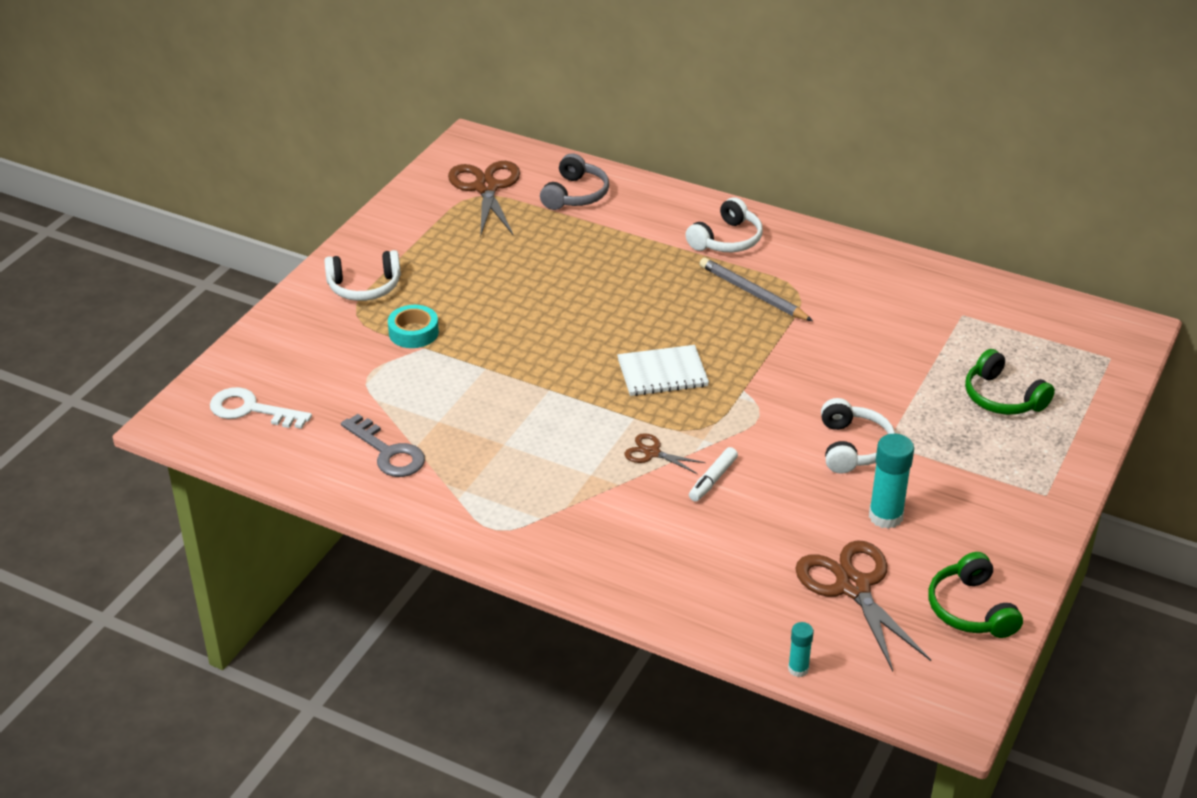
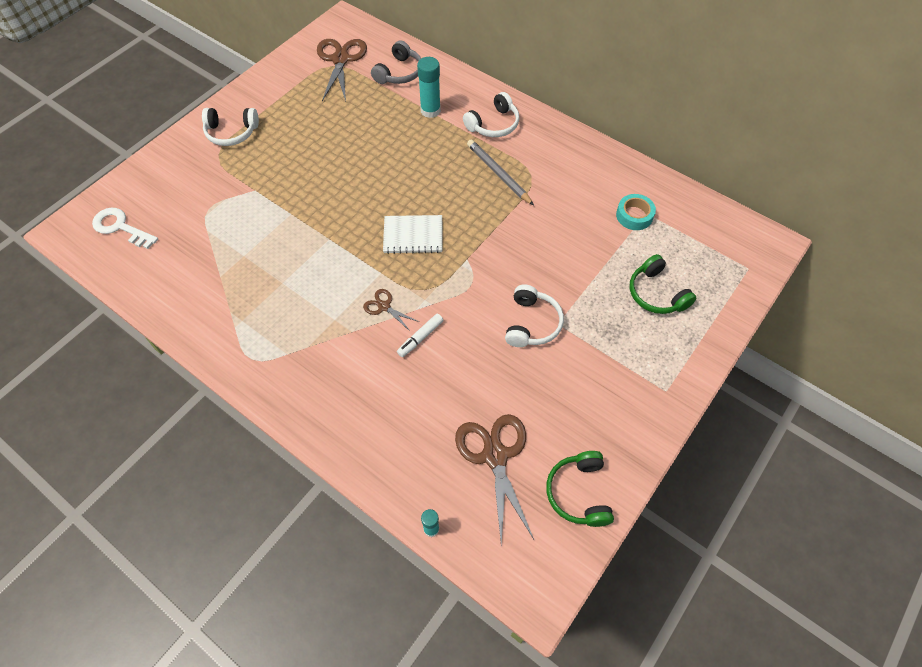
camera: 10 degrees right, 20 degrees up
(388, 452) = (200, 278): grey key -> none
(413, 332) = (251, 176): turquoise tape -> turquoise tape (634, 215)
(885, 516) = (538, 392): turquoise glue stick -> turquoise glue stick (430, 110)

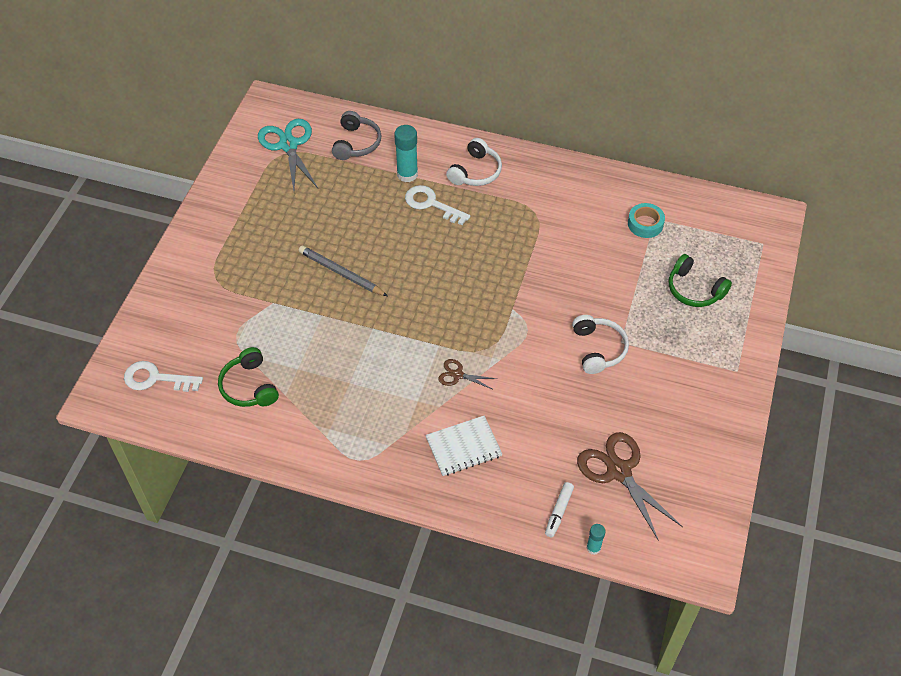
camera: 20 degrees left, 5 degrees down
(231, 132) = (216, 252): white headphones -> none
(340, 59) = (288, 145): brown scissors -> turquoise scissors
(413, 235) = (451, 301): white notebook -> white notebook (463, 447)
(420, 338) = (505, 392): white marker -> white marker (558, 512)
(439, 142) = (431, 204): none -> white key
(498, 173) = (503, 219): grey pencil -> grey pencil (341, 273)
(579, 493) = (701, 478): green headphones -> green headphones (249, 386)

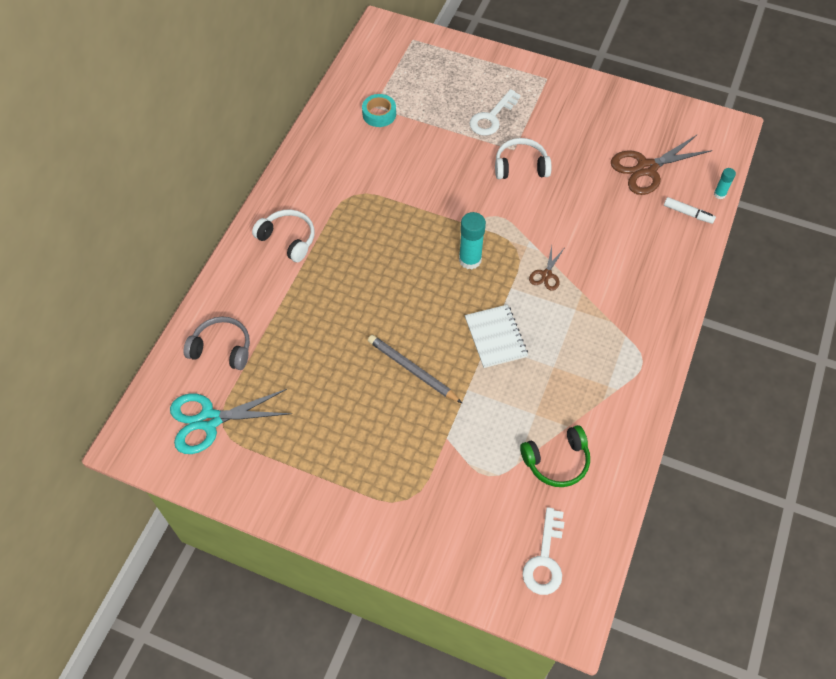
camera: 85 degrees left, 5 degrees up
(341, 273) = (412, 370): grey pencil -> grey pencil turned 90 degrees clockwise
(407, 174) = (280, 301): turquoise glue stick -> turquoise glue stick (470, 260)
(431, 204) = (327, 282): white key -> white key (492, 117)
(463, 447) = (626, 276): white notebook -> white notebook (495, 337)
(694, 289) = (459, 92): green headphones -> none

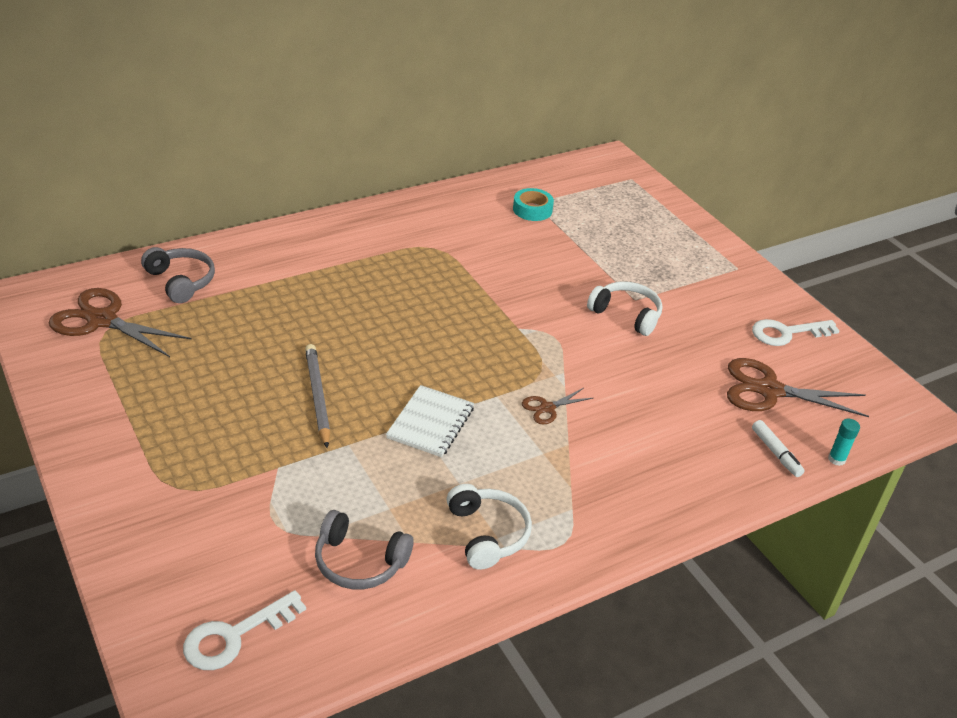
camera: 35 degrees right, 20 degrees down
(209, 420) = (102, 320): turquoise scissors -> brown scissors
(288, 239) = (336, 245): white headphones -> white headphones (487, 534)
(470, 260) = (483, 352): turquoise glue stick -> none
(492, 117) = (642, 266): white key -> white key (787, 333)
(557, 461) = (359, 562): green headphones -> grey headphones

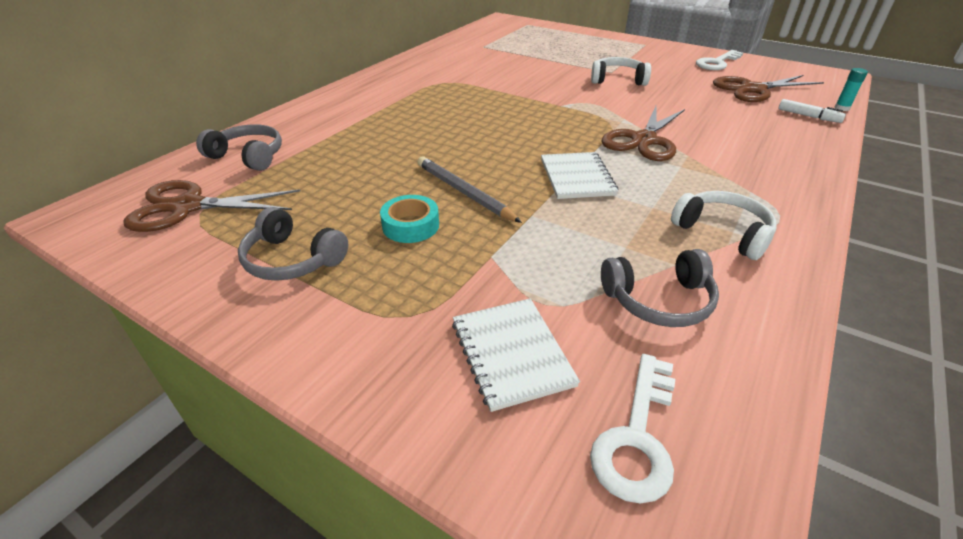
camera: 25 degrees left, 0 degrees up
(138, 404) = (292, 259): none -> grey headphones
(215, 547) = (511, 353): none -> white notebook
(532, 210) = (486, 50): turquoise tape -> turquoise tape (410, 225)
(547, 408) = (643, 140): brown scissors -> brown scissors, size x1.99

